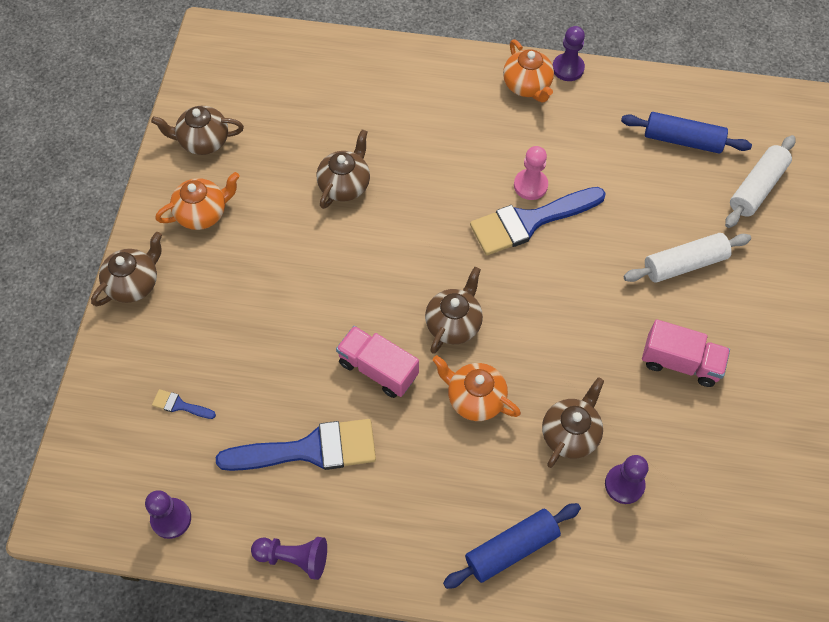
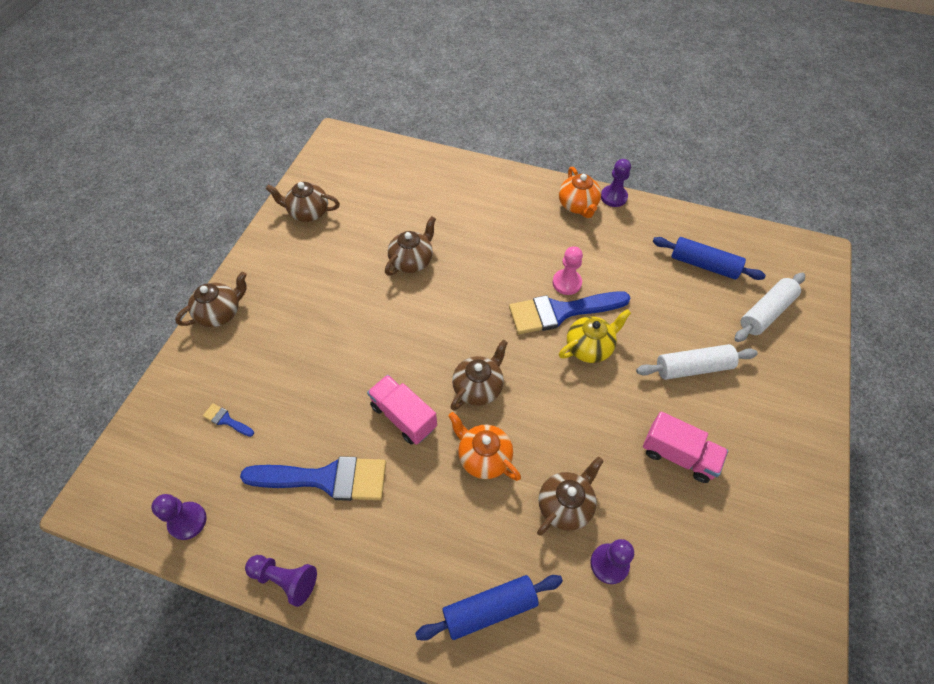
camera: 10 degrees right, 5 degrees down
(203, 213) = (292, 266): orange teapot -> none
(568, 258) = (589, 347): none -> yellow teapot

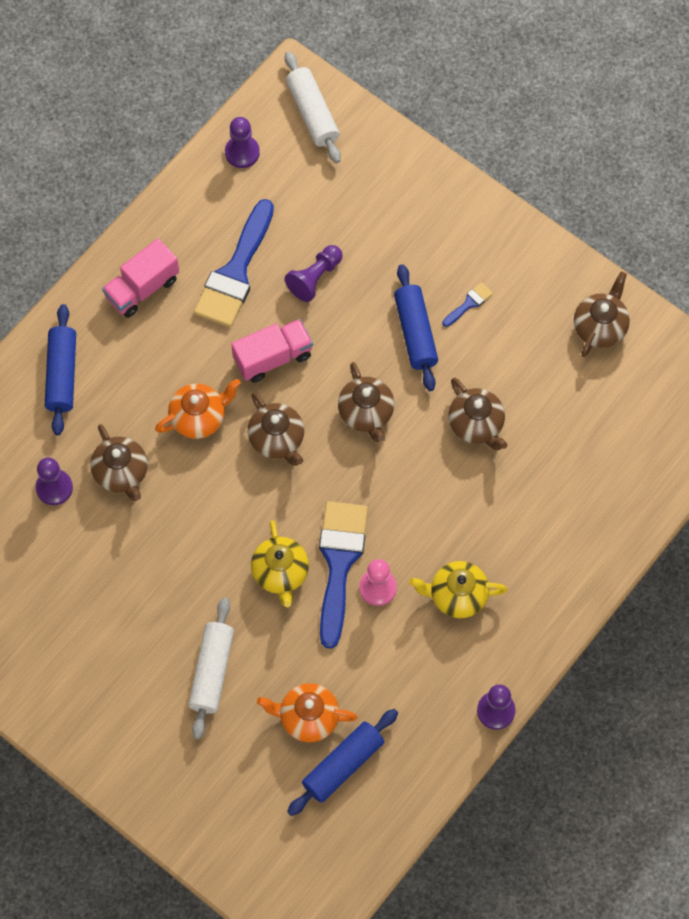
camera: 110 degrees right, 10 degrees up
(220, 313) = (474, 208): brown teapot -> brown teapot (366, 413)
(226, 420) = (334, 196): blue brush -> blue brush (469, 303)
(285, 579) = (156, 221): purple pawn -> purple pawn (315, 278)
(347, 320) = (415, 333): none -> blue rolling pin
(547, 237) = (457, 596): none -> yellow teapot
(577, 206) = (496, 656): orange teapot -> orange teapot (308, 718)
(678, 455) = (124, 602): pink truck -> pink truck (142, 288)
(766, 312) = (247, 798): white rolling pin -> white rolling pin (312, 113)

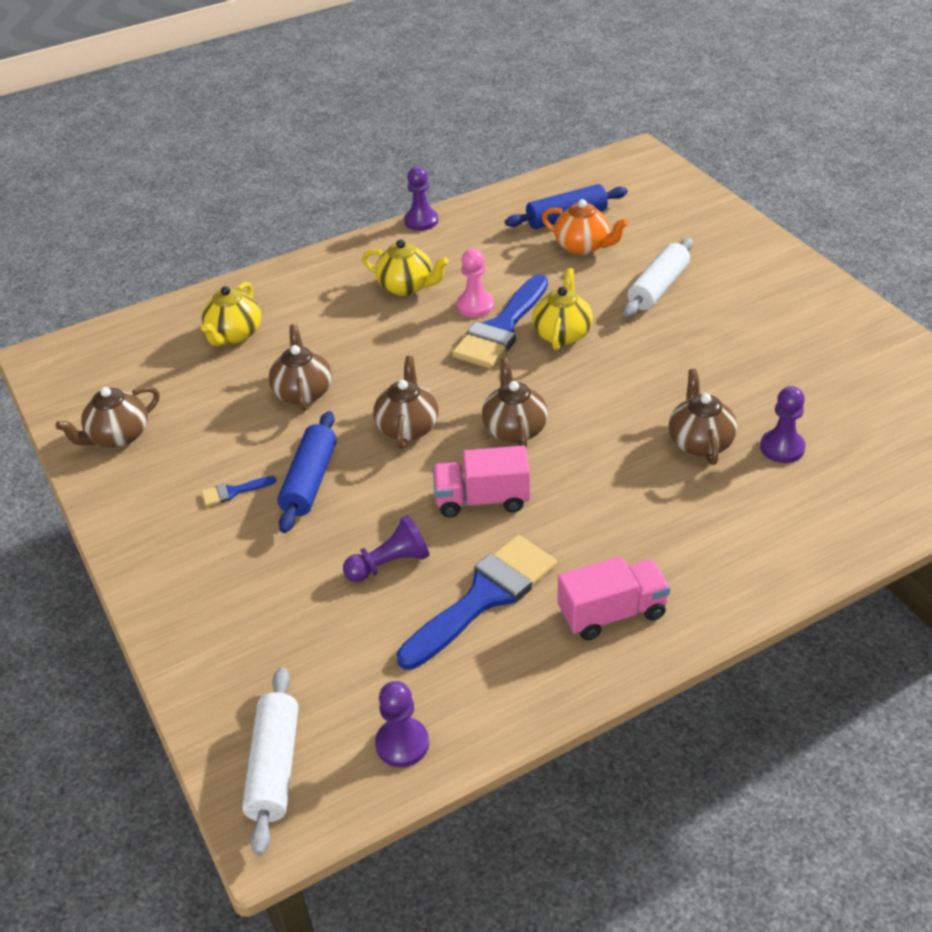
camera: 155 degrees left, 25 degrees down
(62, 374) = (746, 549): blue rolling pin -> none
(199, 417) = (593, 468): orange teapot -> none
(582, 476) = (234, 334): none -> yellow teapot

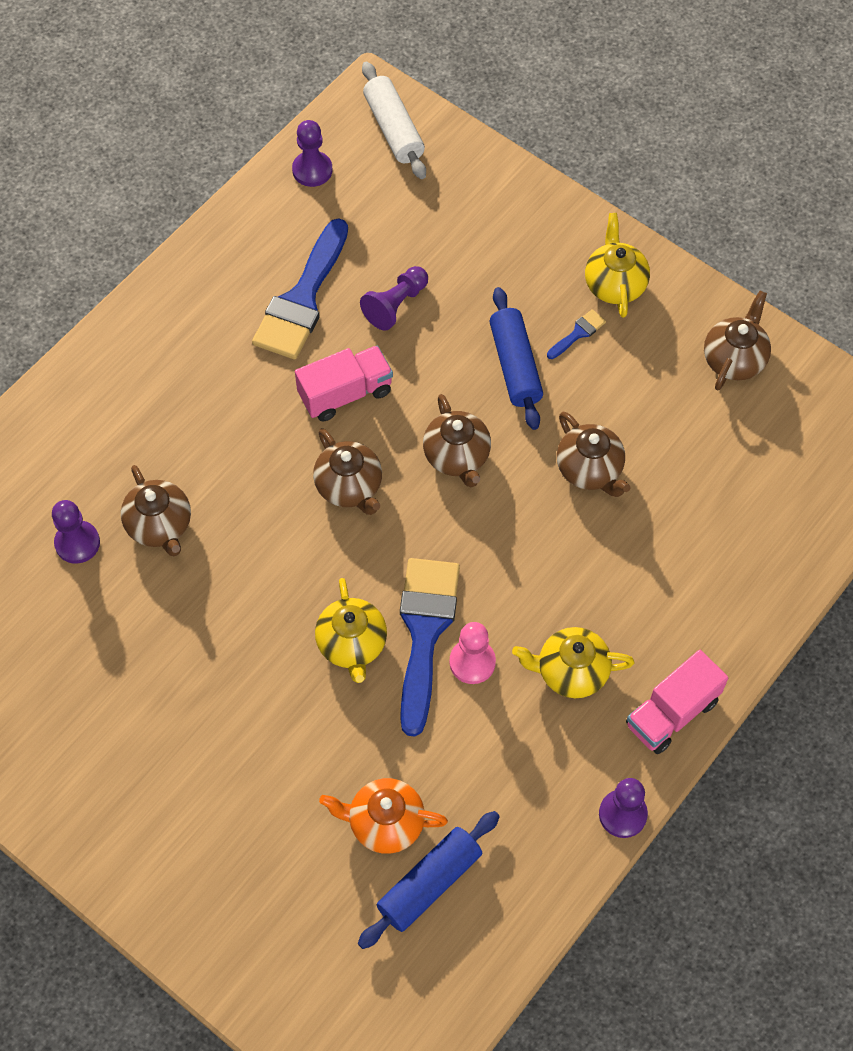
camera: 155 degrees right, 20 degrees up
(234, 334) = (720, 529): yellow teapot -> yellow teapot (614, 284)
(612, 613) = (192, 316): pink truck -> pink truck (672, 713)
(658, 288) = (264, 765): white rolling pin -> none

